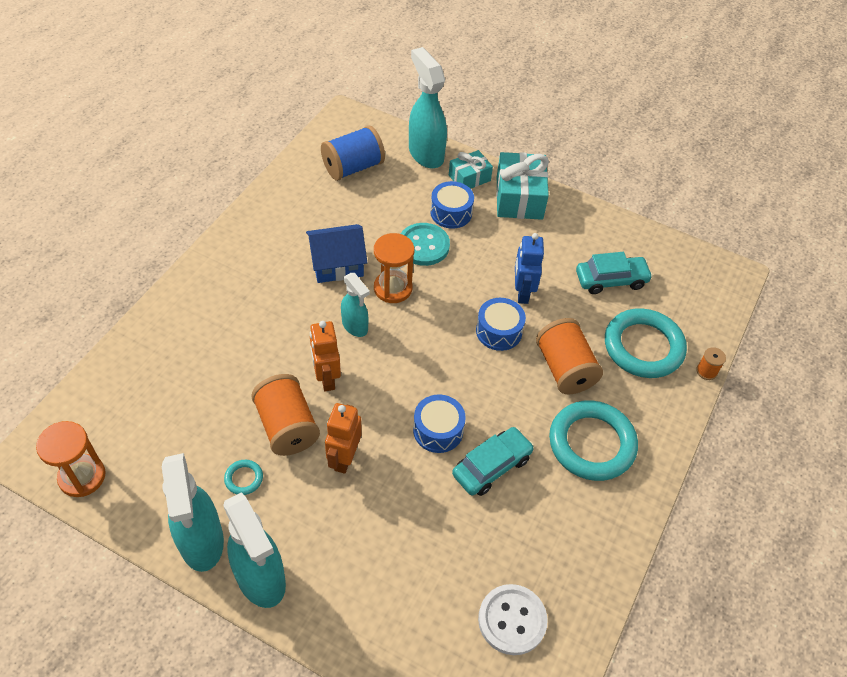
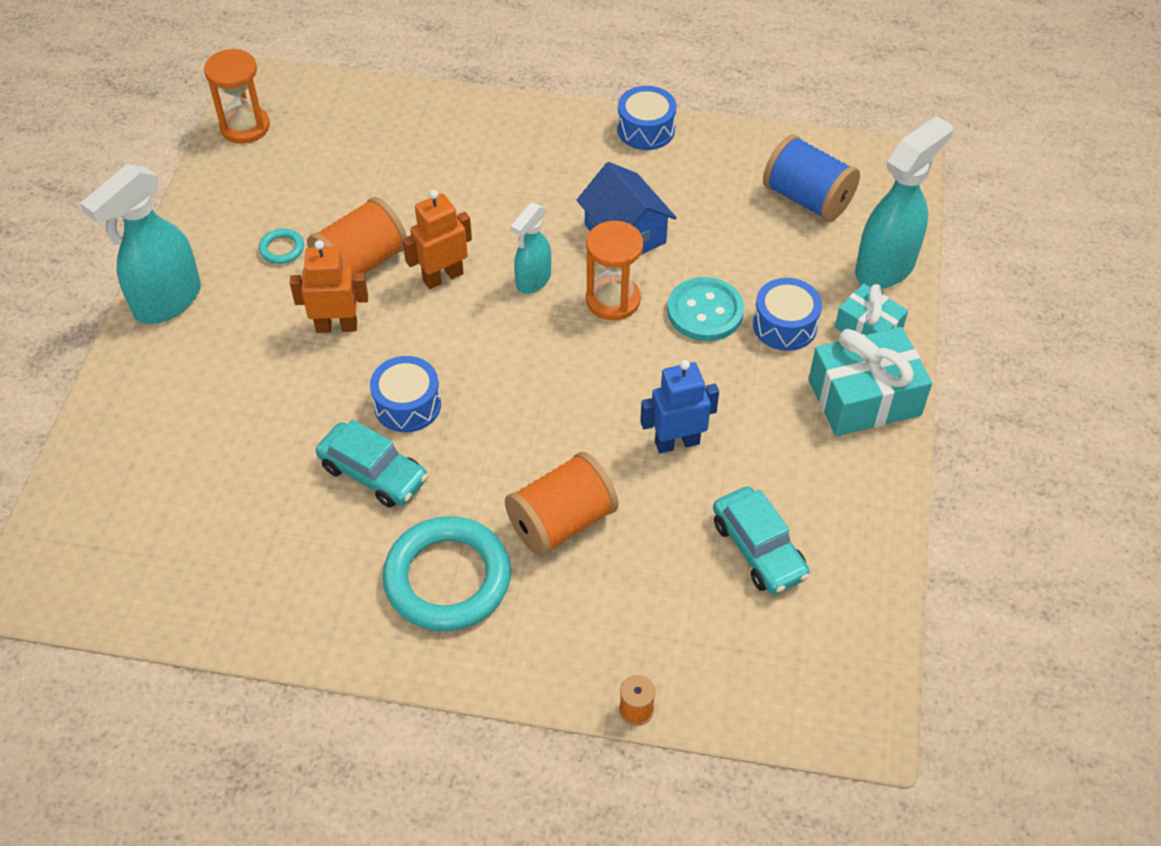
camera: 75 degrees right, 0 degrees up
(202, 542) = (196, 241): turquoise spray bottle -> none
(499, 331) = (593, 431): blue drum -> blue drum (646, 129)
(512, 620) = (169, 542): white button -> none
(643, 347) = (646, 614): turquoise ring -> none

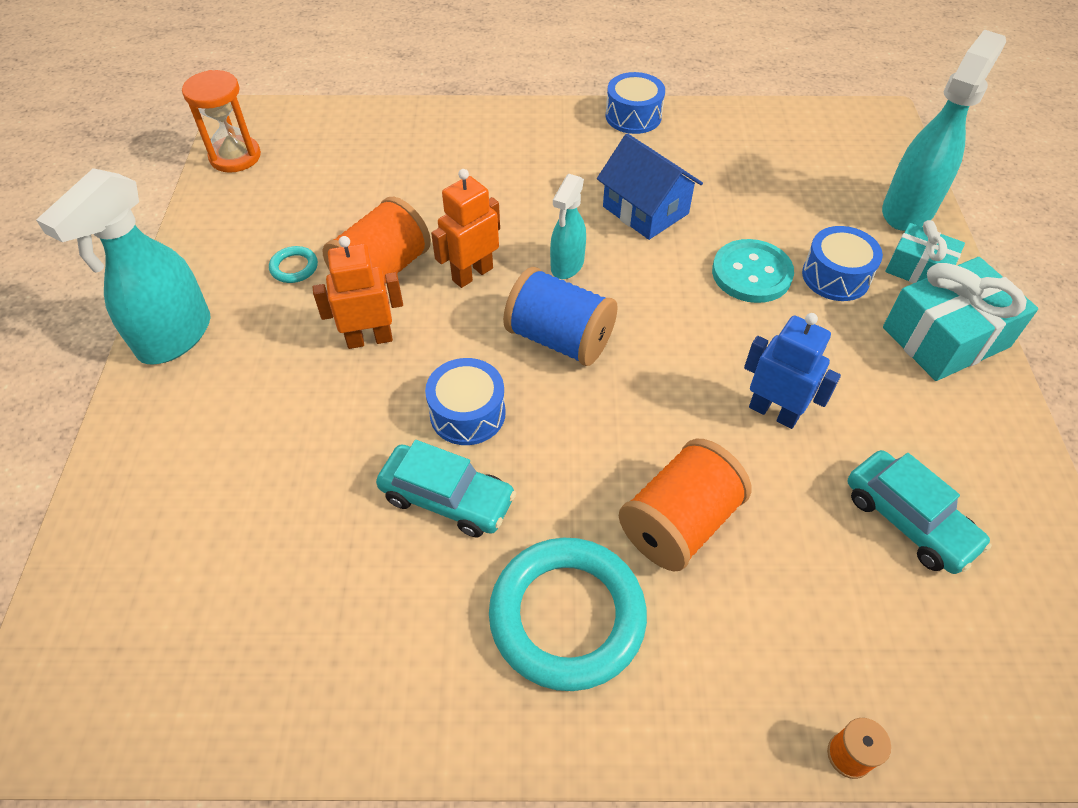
camera: 10 degrees left, 0 degrees up
(613, 300) = (654, 274): orange hourglass -> none
(677, 442) = (773, 412): blue robot -> blue robot turned 60 degrees clockwise
(807, 198) = (807, 158): blue spool -> blue spool (559, 338)

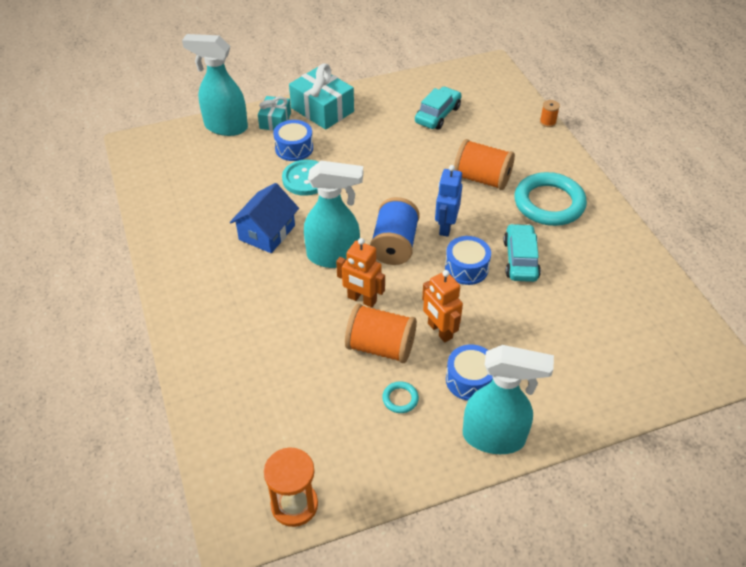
camera: 110 degrees left, 5 degrees down
(567, 265) = (334, 257): turquoise spray bottle -> turquoise spray bottle, size x1.71
(633, 116) = (163, 260): blue drum -> blue drum (470, 380)
(773, 412) = (401, 159): blue robot -> blue robot (445, 227)

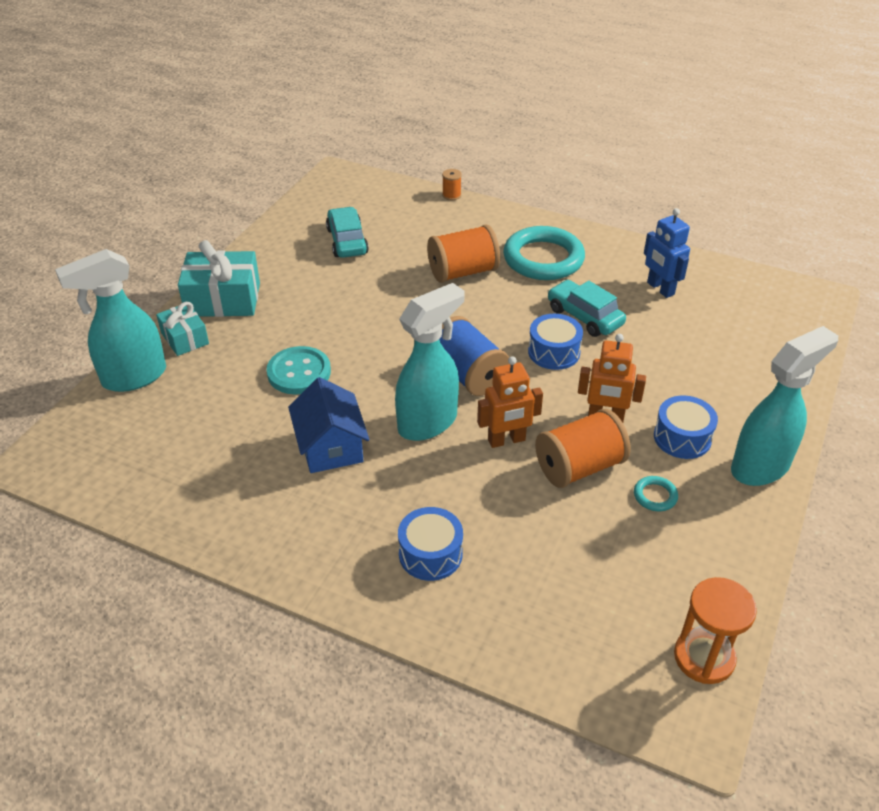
camera: 45 degrees left, 5 degrees down
(294, 148) = (244, 352): blue drum -> blue drum (430, 554)
(445, 227) = (489, 330): blue robot -> blue robot (660, 289)

